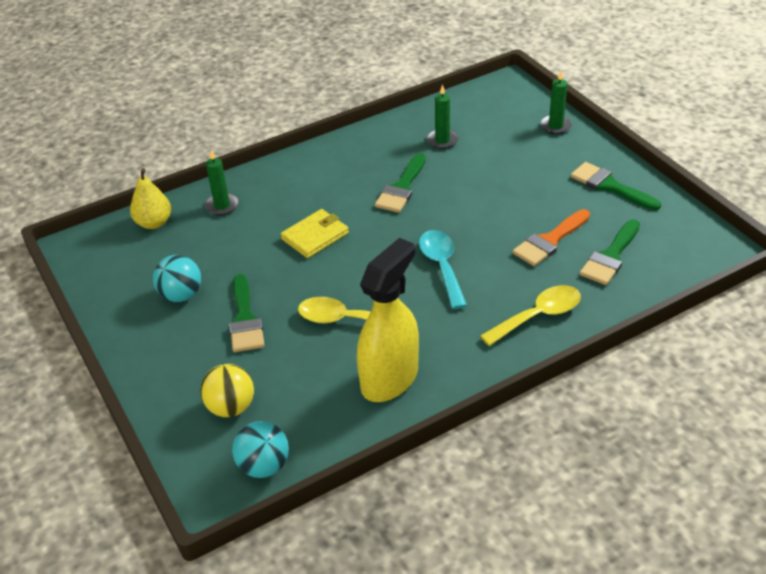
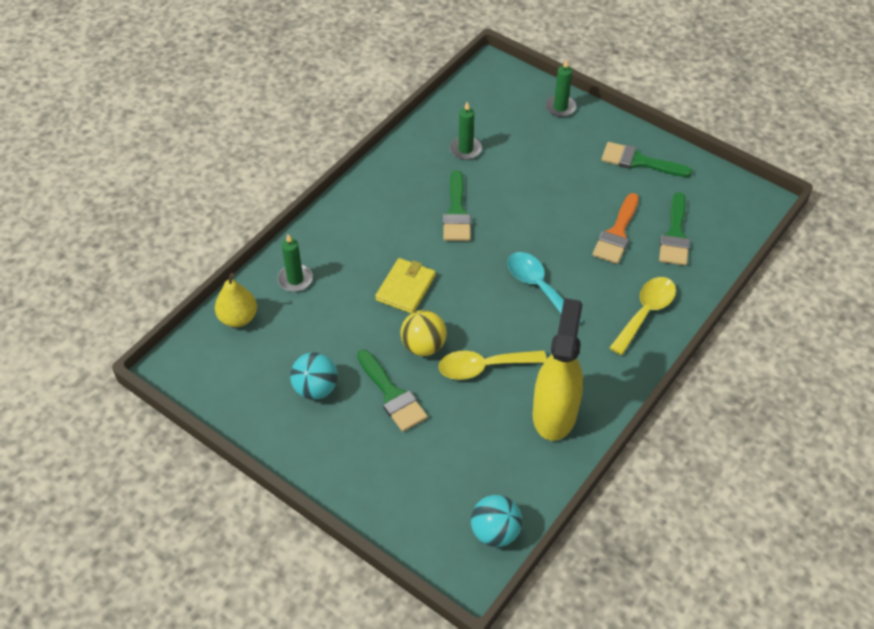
camera: 25 degrees left, 10 degrees up
(231, 407) = (433, 486): yellow ball -> yellow ball (423, 346)

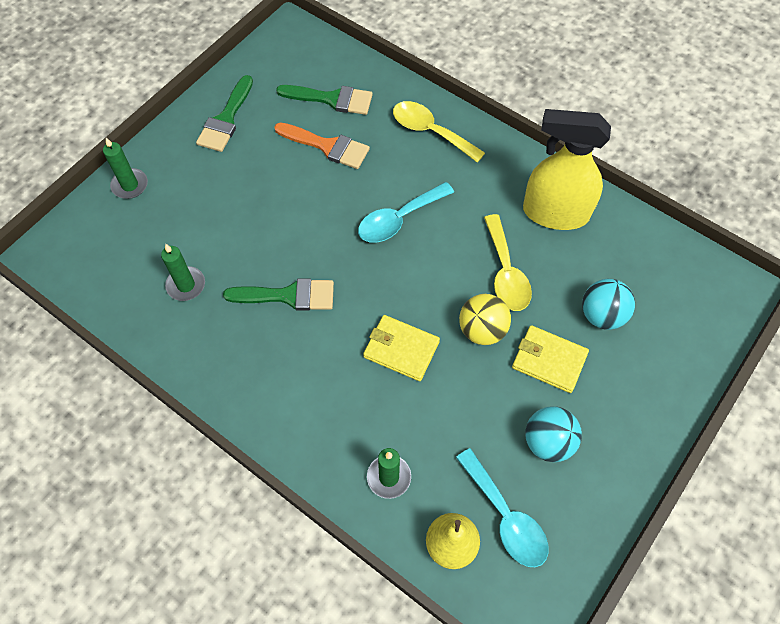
camera: 90 degrees left, 10 degrees up
(255, 354) = (505, 517): none -> turquoise spoon
(392, 395) = (549, 360): green brush -> yellow wallet
(495, 532) = (692, 267): turquoise ball -> turquoise ball (602, 315)

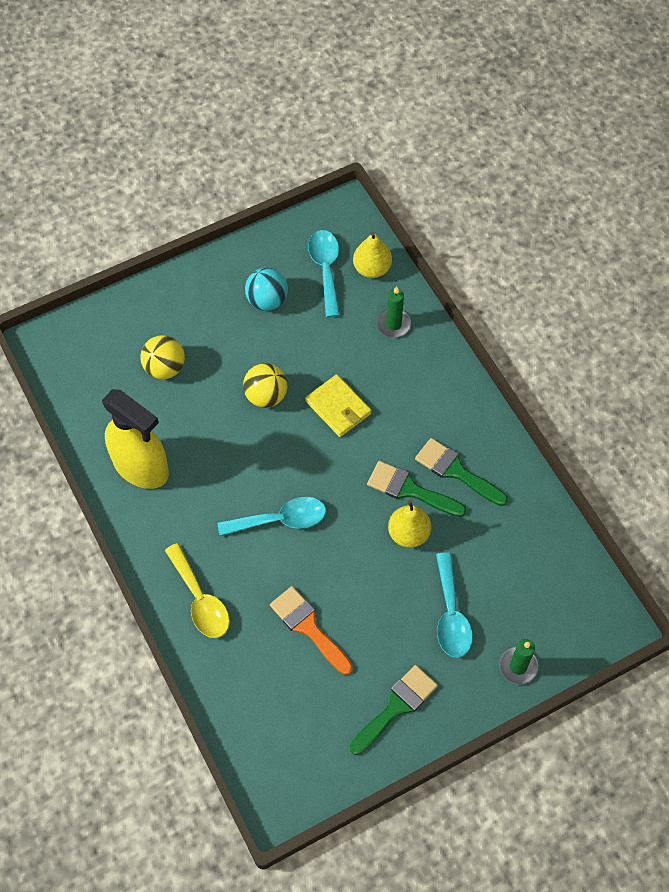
camera: 155 degrees left, 0 degrees up
(186, 285) = (495, 537): green candle -> none
(205, 202) = (451, 615): none -> turquoise spoon
(272, 255) = (408, 533): none -> yellow pear
(332, 99) = (277, 684): green brush -> green brush (456, 471)
(505, 272) = (218, 433): yellow spoon -> none
(549, 360) = (229, 352): yellow wallet -> none
(602, 315) = (165, 368): turquoise ball -> yellow ball

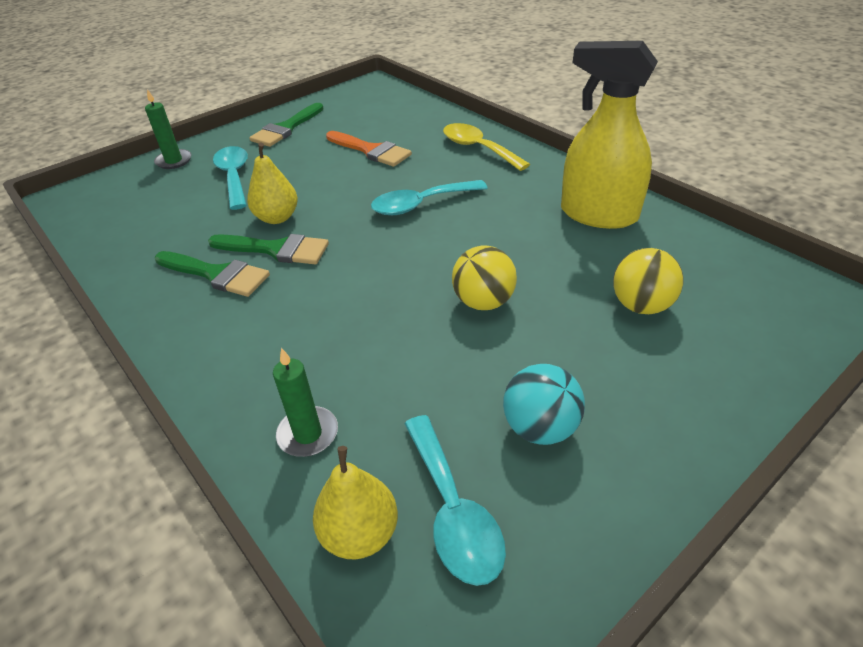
camera: 170 degrees right, 20 degrees down
(338, 407) = (379, 308): yellow wallet -> none

